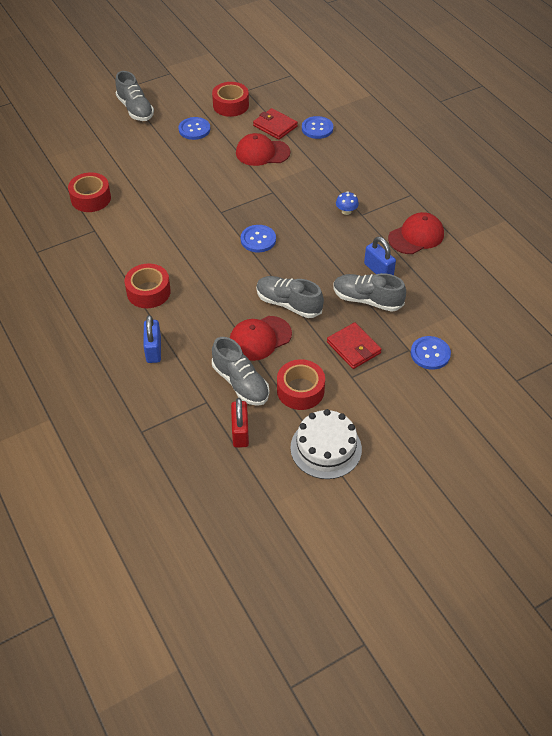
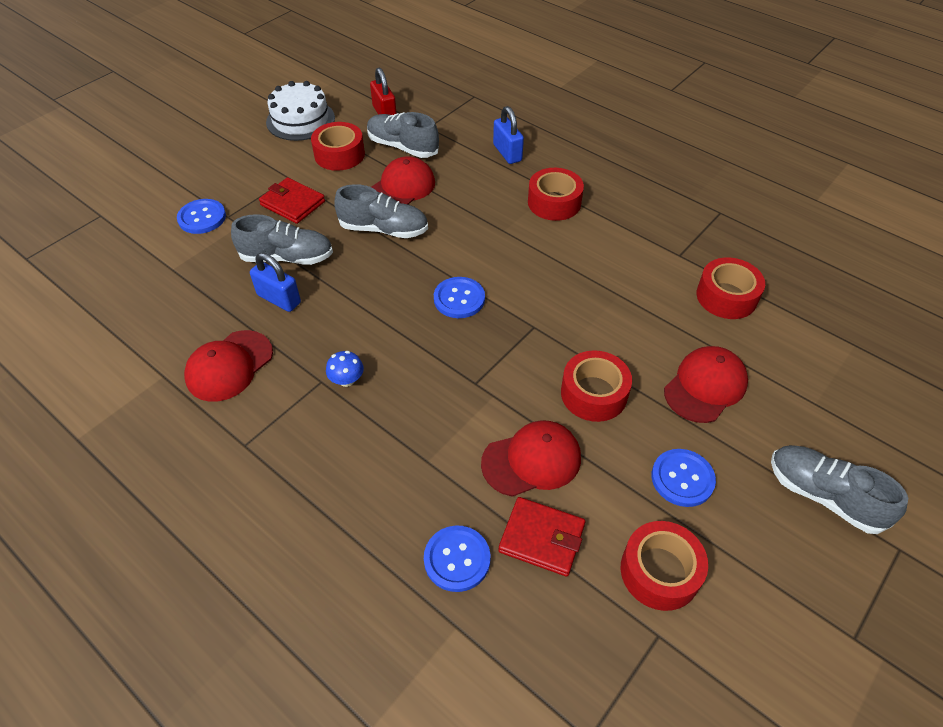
camera: 160 degrees right, 0 degrees up
(148, 160) = (705, 386): none -> red cap
(210, 171) = (594, 394): none -> red tape

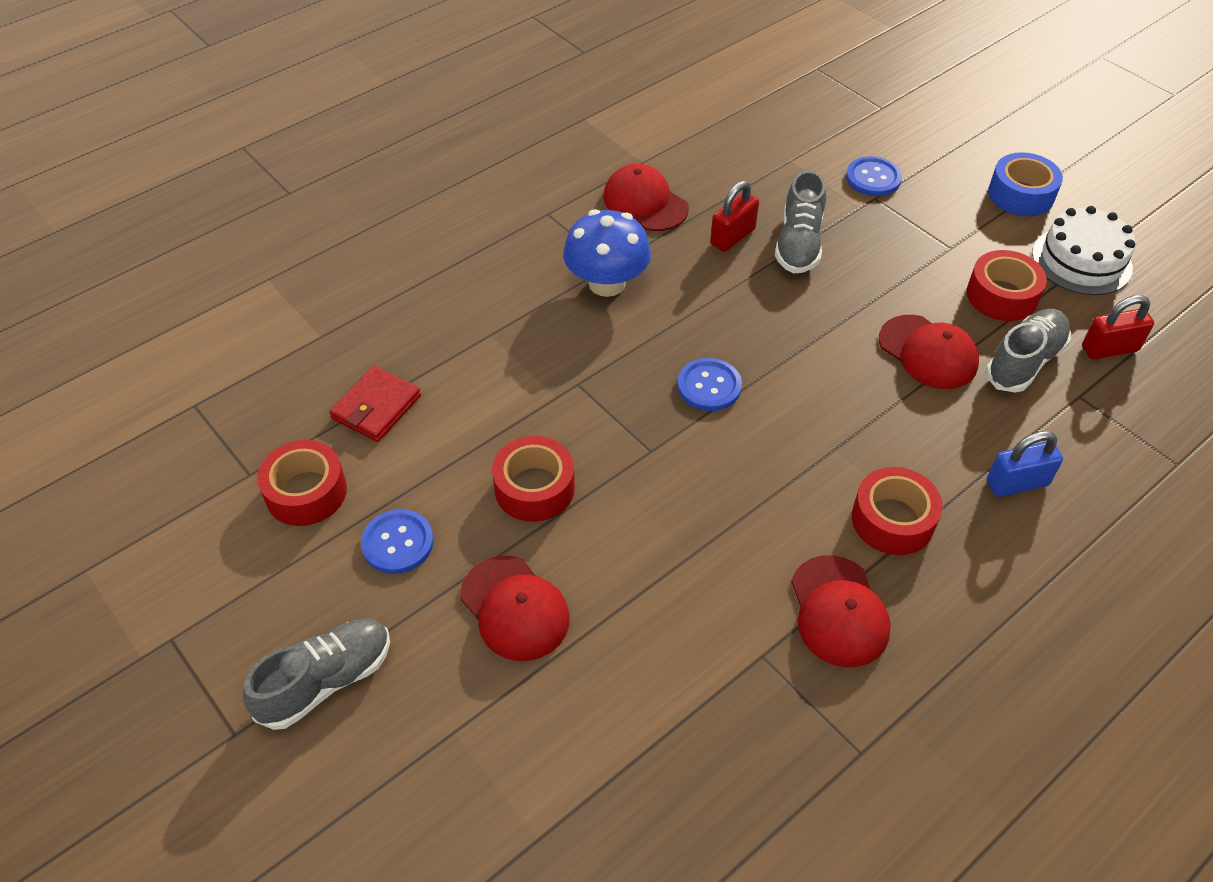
camera: 100 degrees right, 0 degrees up
(227, 143) = (1021, 195): none -> blue tape
(279, 299) = (732, 237): blue padlock -> red padlock
(292, 203) = (897, 250): red wallet -> none
(347, 380) = (607, 283): blue mushroom -> blue mushroom, size x2.19
(384, 229) = (843, 328): grey shoe -> none
(457, 559) = (380, 344): blue button -> none
(532, 460) = (464, 415): red cap -> red cap (838, 611)
(726, 296) = (666, 691): red tape -> none

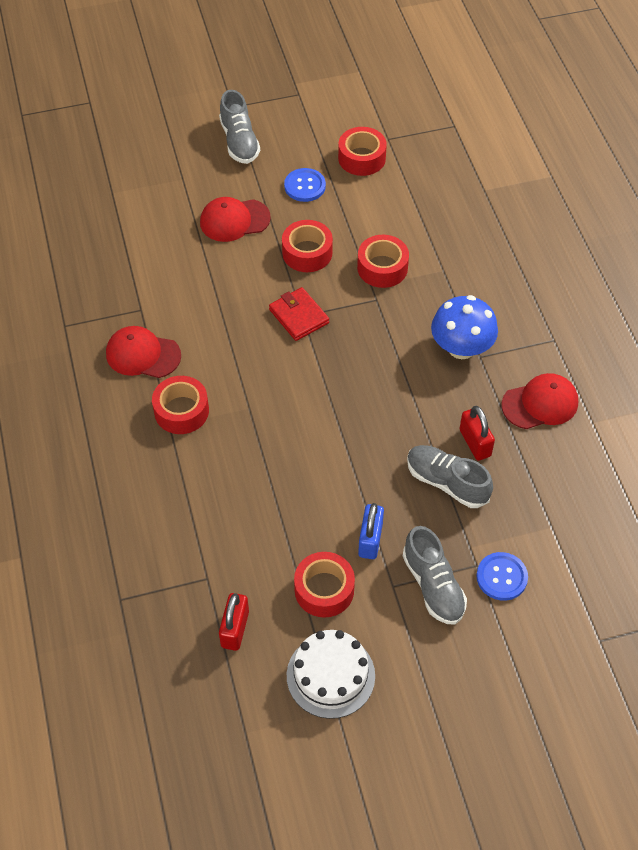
camera: 115 degrees right, 5 degrees up
(376, 407) = (409, 201): red wallet -> red wallet (299, 316)
(519, 395) = (382, 268): none -> red tape
(709, 386) = (337, 365): blue button -> none
(928, 352) = (297, 506): red cap -> none
(1017, 483) = (165, 493): blue padlock -> blue padlock (370, 540)
(1021, 195) = (429, 682): blue tape -> none
(1024, 362) = (255, 562): grey shoe -> grey shoe (433, 585)

